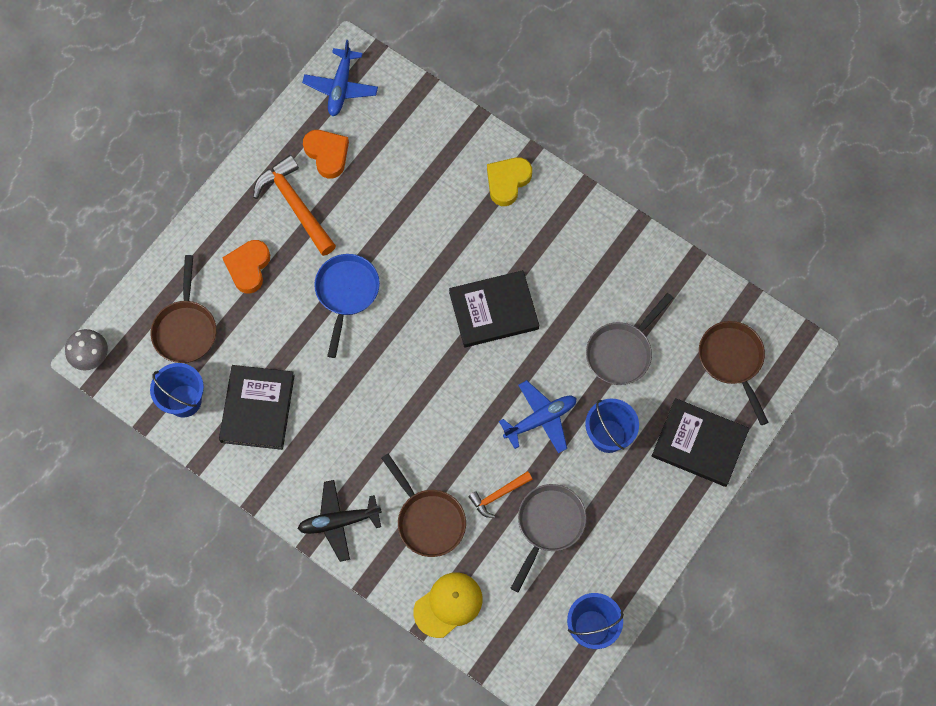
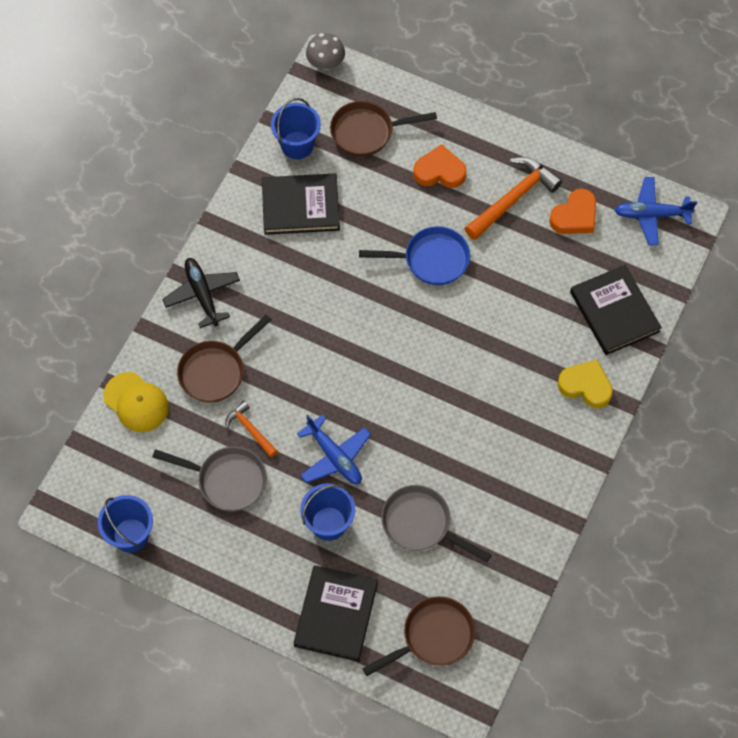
camera: 80 degrees right, 5 degrees down
(493, 310) = (441, 395): black book -> black book (614, 312)

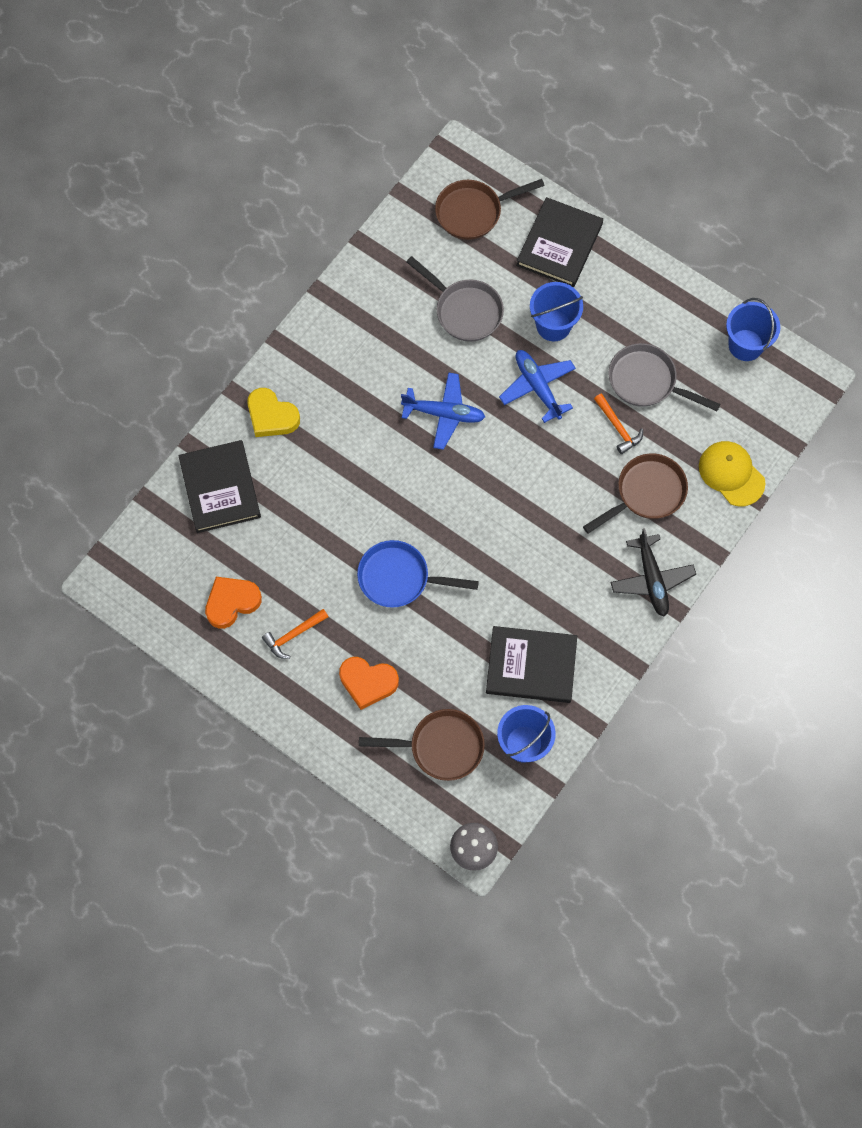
camera: 170 degrees left, 5 degrees up
(513, 198) = (293, 635): orange hammer -> orange hammer, size x0.55
(651, 214) = (148, 590): blue plane -> blue plane (444, 414)

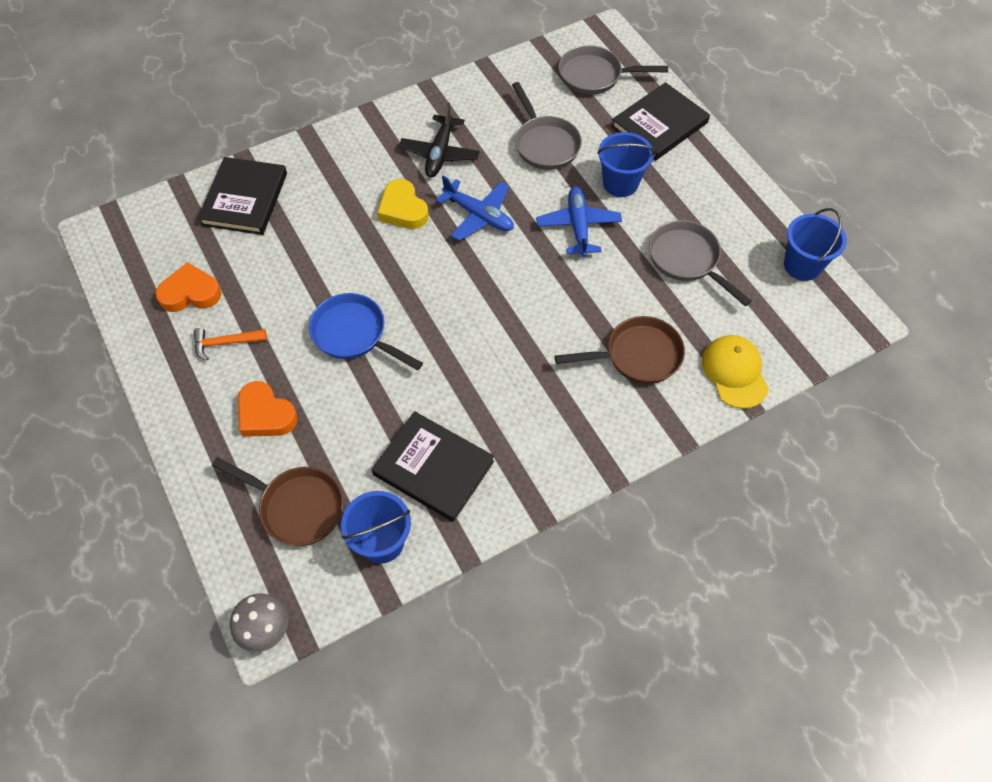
camera: 25 degrees right, 10 degrees down
(271, 416) = (326, 161): yellow heart -> yellow heart (403, 209)
(473, 212) = (595, 76): brown pan -> grey pan
(618, 427) = (638, 288): orange hammer -> none
(651, 579) = (602, 437): black plane -> black plane (440, 153)

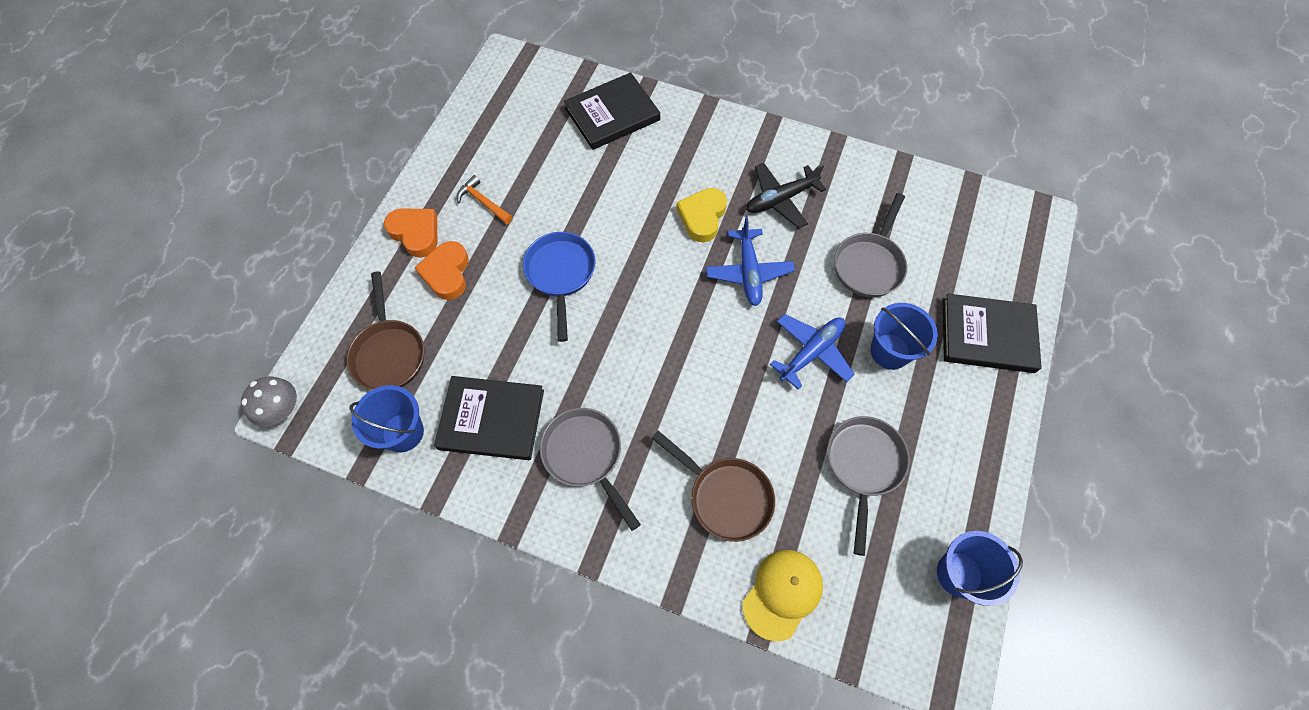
camera: 50 degrees right, 5 degrees up
(190, 293) = (505, 149): orange heart -> orange heart (416, 233)
(433, 468) = (491, 419): black book -> black book turned 75 degrees counterclockwise
(595, 76) = (983, 246): grey pan -> grey pan (586, 456)

